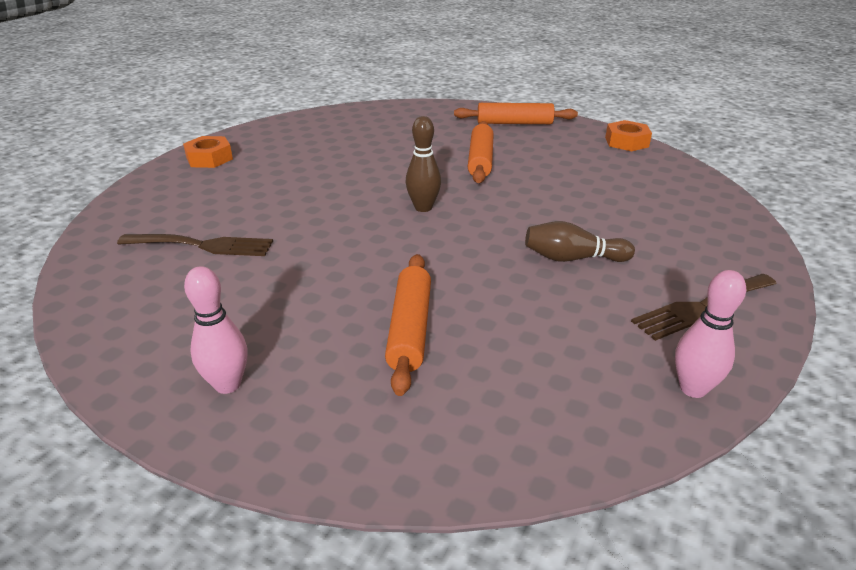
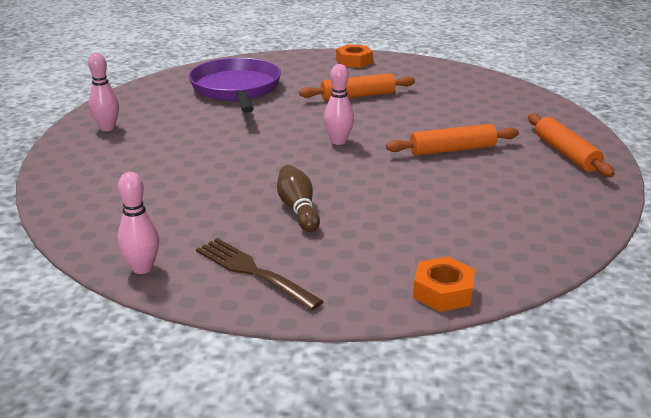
camera: 70 degrees right, 5 degrees down
(203, 245) = (236, 89): brown fork -> purple pan
(410, 329) = (174, 163): orange rolling pin -> orange rolling pin (357, 96)
(423, 208) = (338, 141): brown bowling pin -> pink bowling pin
(626, 142) = (591, 219): orange nut -> orange nut (443, 292)

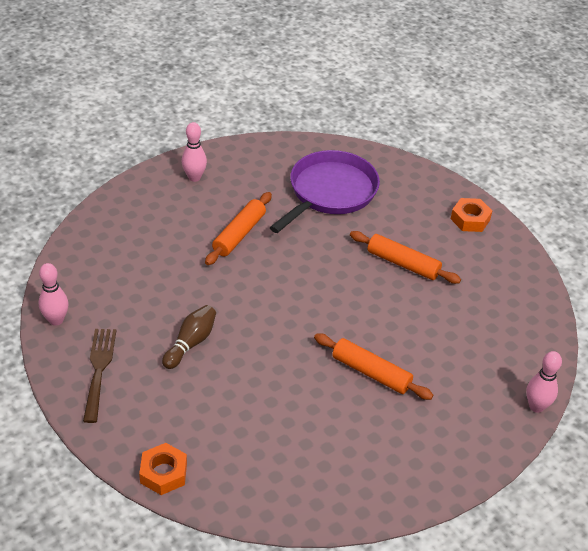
camera: 45 degrees right, 15 degrees up
(338, 141) = (310, 302): pink bowling pin -> pink bowling pin (536, 406)
(566, 153) = (446, 445): orange rolling pin -> orange rolling pin (239, 234)

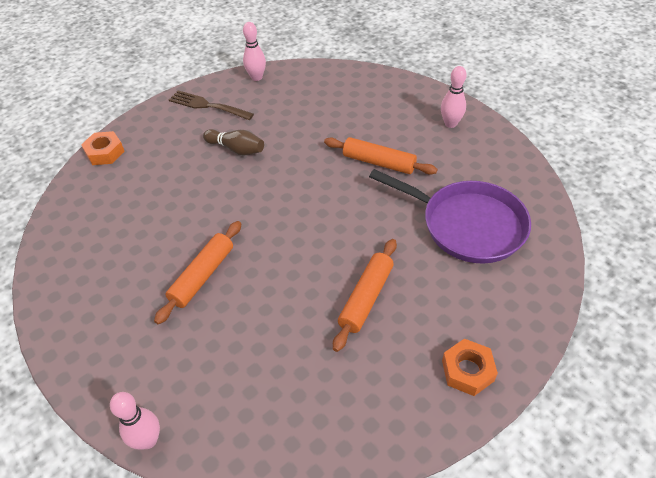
camera: 90 degrees right, 5 degrees up
(99, 369) = (207, 105): brown fork -> brown fork turned 150 degrees counterclockwise

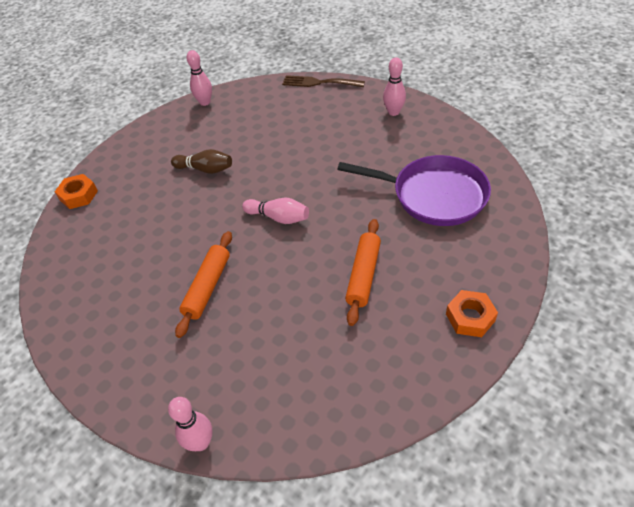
camera: 10 degrees left, 0 degrees up
(207, 105) = (165, 135): brown fork -> brown fork (319, 83)
(296, 216) = (278, 217): none -> pink bowling pin
(378, 162) = (340, 157): orange rolling pin -> none

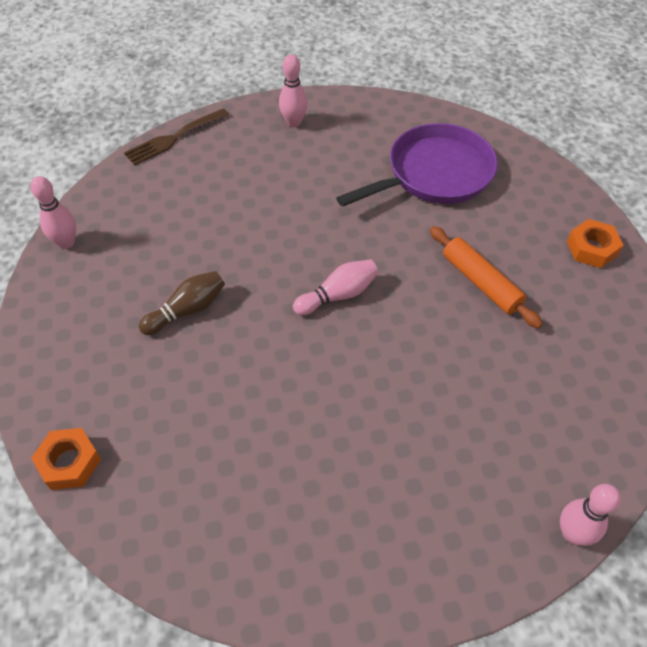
camera: 55 degrees left, 5 degrees up
(208, 287) = (374, 412): orange rolling pin -> none

